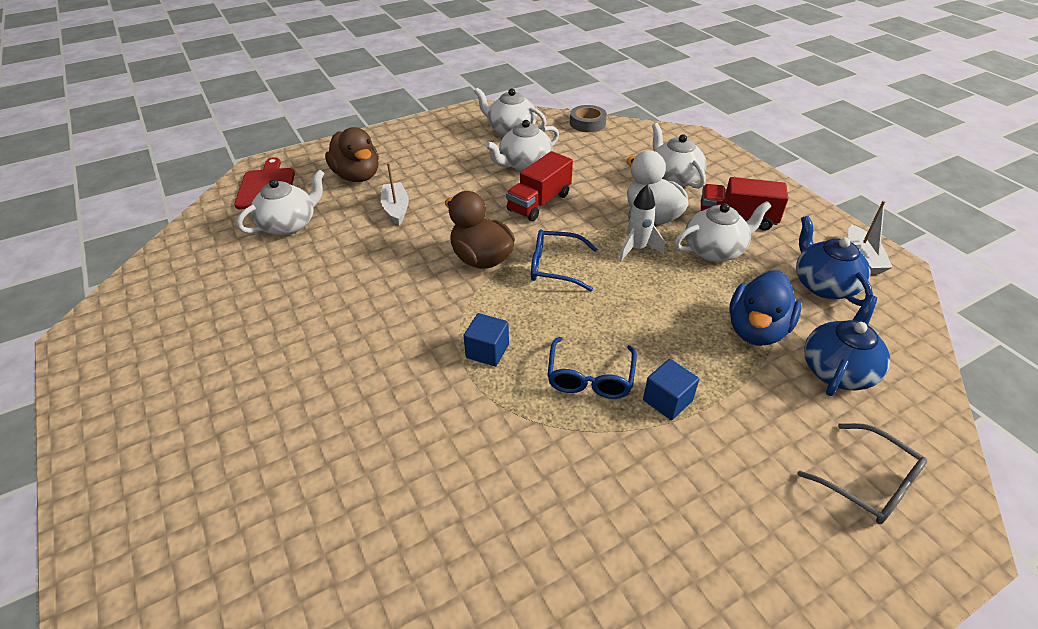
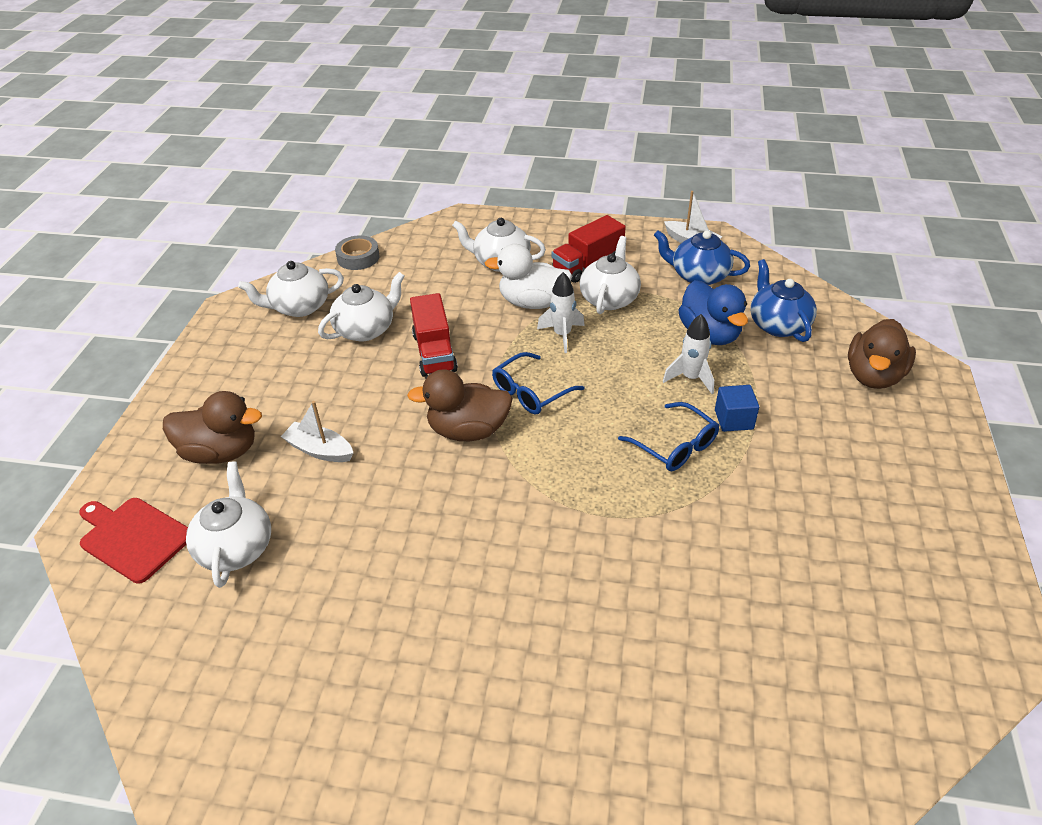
camera: 50 degrees left, 0 degrees up
(487, 351) = (589, 489): blue cube -> none
(524, 164) = (366, 329): white teapot -> white teapot turned 135 degrees counterclockwise
(684, 346) = (690, 378): none -> white rocket
(869, 483) = (873, 376): grey glasses -> brown duck

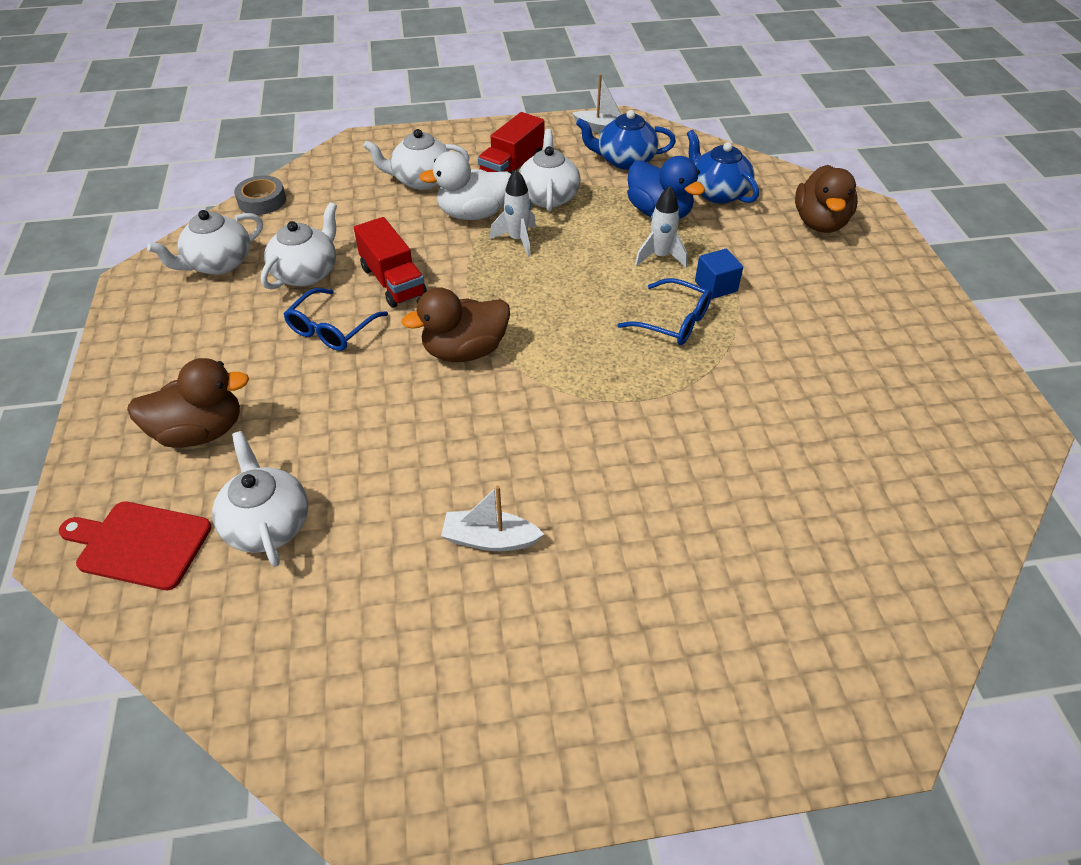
camera: 20 degrees left, 5 degrees up
(319, 450) = (314, 404): white boat -> white boat (490, 539)
(531, 392) = (511, 301): blue glasses -> blue glasses (331, 329)

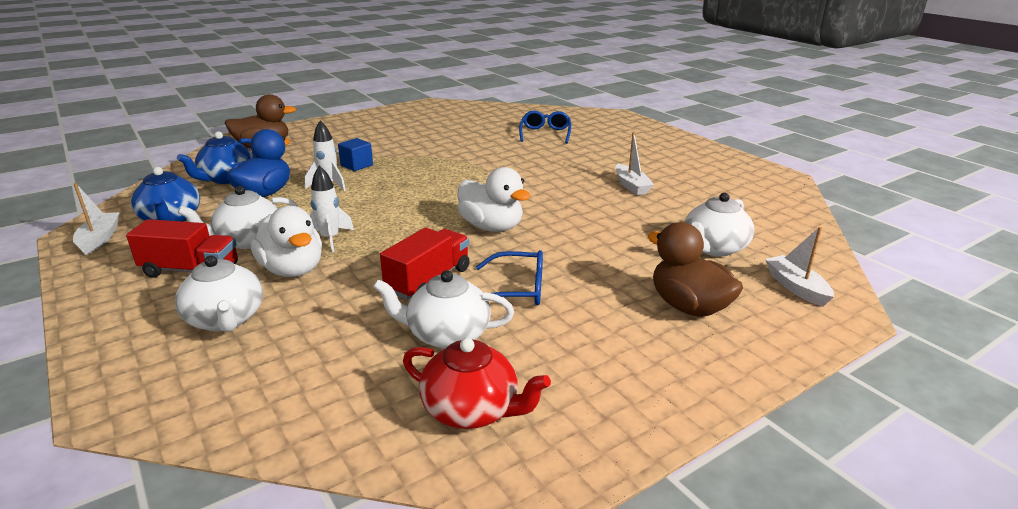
camera: 115 degrees left, 20 degrees down
(139, 544) = (796, 287): red cutting board -> white boat
(218, 263) = (472, 410): white teapot -> red teapot
(262, 201) = (309, 439): grey tape -> none
(465, 351) = (491, 227): brown duck -> white duck
(673, 322) = (404, 171): blue glasses -> blue glasses (545, 133)

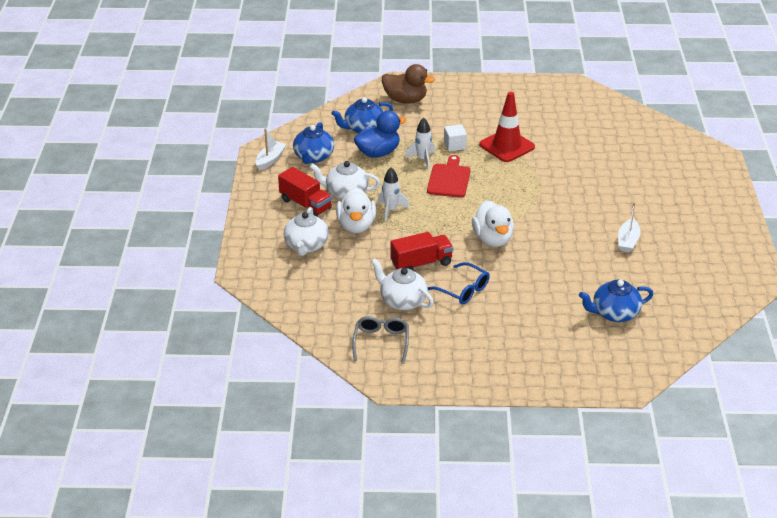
camera: 35 degrees right, 10 degrees up
(356, 165) = (454, 145): blue cube -> white cube
(379, 192) = (449, 179): none -> red cutting board
(416, 152) = (507, 146): none -> red traffic cone
(472, 410) = (381, 342): red teapot -> grey glasses
(545, 133) = (628, 159): blue glasses -> none
(688, 306) = (545, 341): brown duck -> none
(714, 248) = (614, 313): white teapot -> blue teapot
(796, 287) = (625, 359): white boat -> none

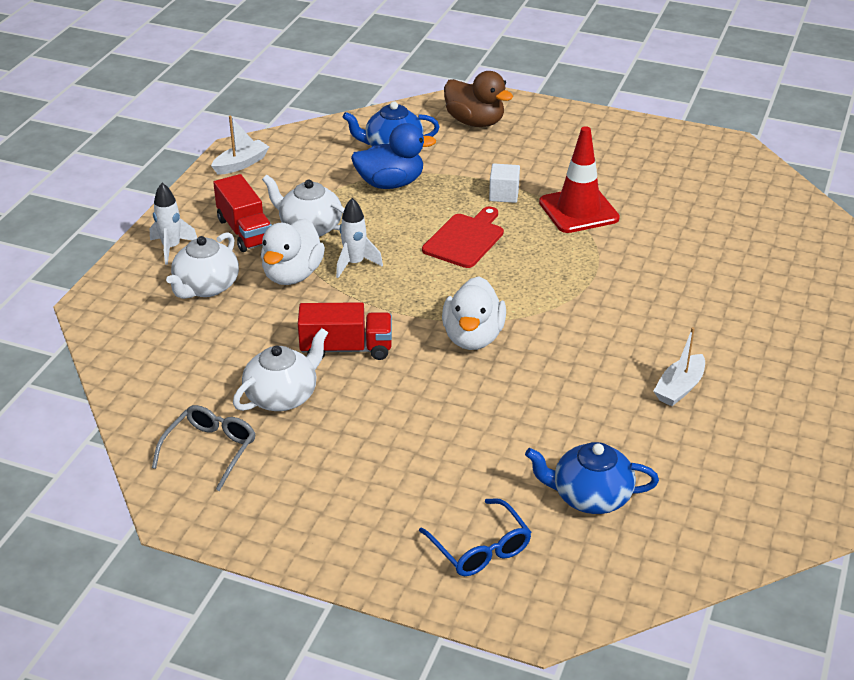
camera: 20 degrees right, 0 degrees up
(313, 157) = (300, 171): blue teapot -> none
(402, 300) = (282, 396): white teapot -> white teapot turned 75 degrees clockwise
(422, 159) = (446, 205): white rocket -> white rocket (171, 248)
(463, 290) = (380, 402): blue glasses -> blue glasses (480, 548)

